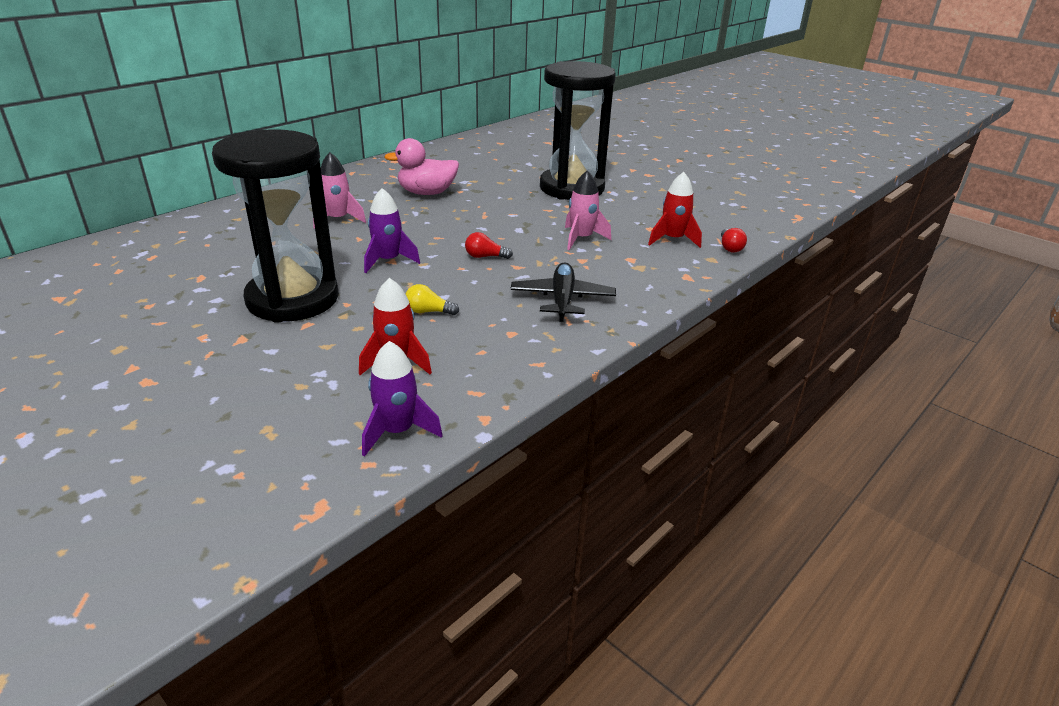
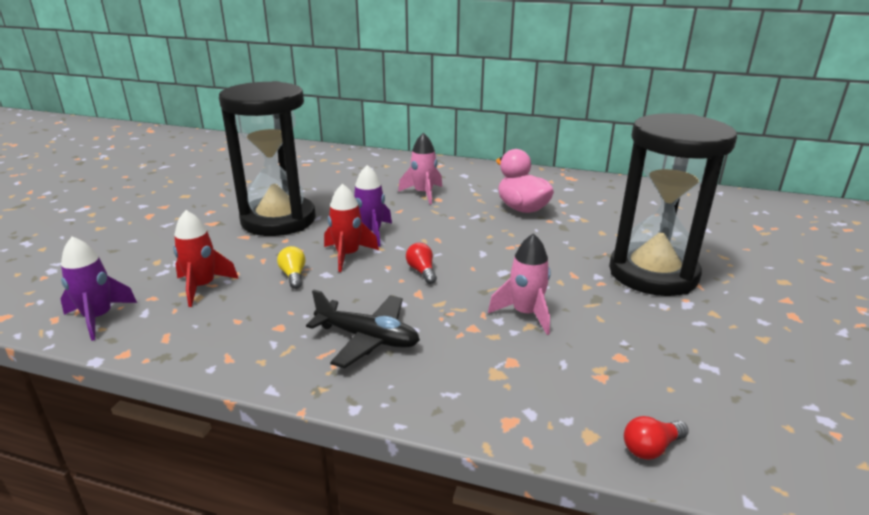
camera: 65 degrees right, 5 degrees down
(562, 299) = (367, 338): black plane -> black plane turned 45 degrees clockwise
(673, 239) = (608, 384): red rocket -> red rocket (348, 255)

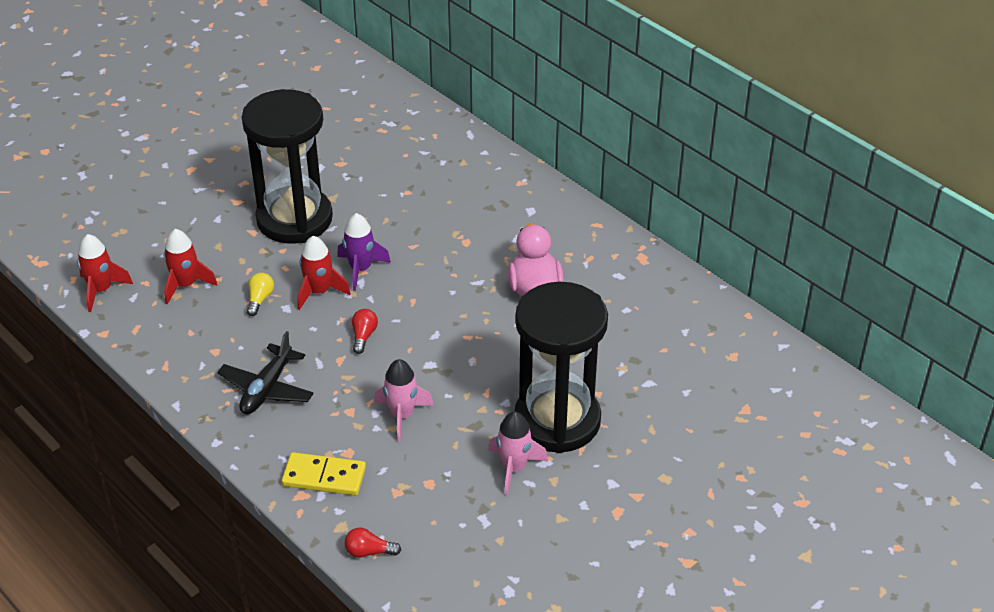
camera: 30 degrees right, 15 degrees up
(98, 318) = (101, 290): purple rocket -> red rocket
(367, 338) = (267, 388): black plane -> black plane turned 60 degrees clockwise
(423, 194) = (459, 227): pink rocket -> pink rocket (514, 468)
(513, 393) = (324, 477): none -> yellow domino

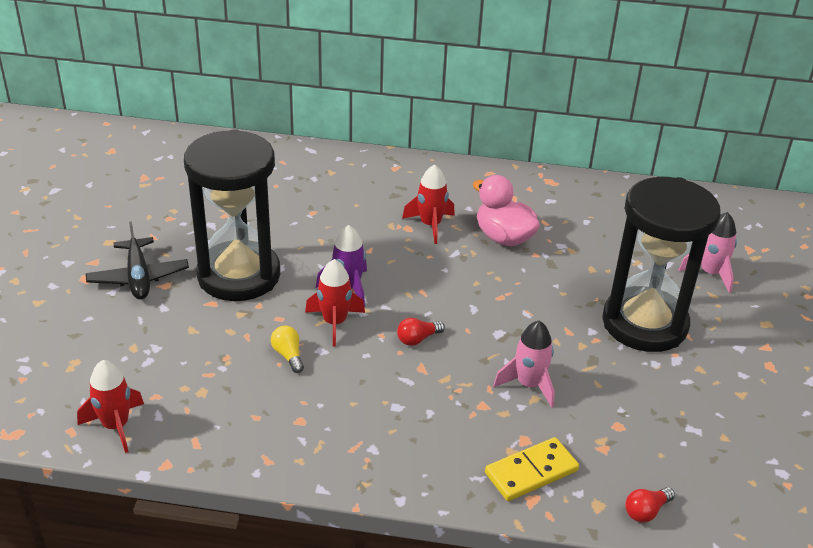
camera: 40 degrees left, 5 degrees down
(186, 285) = (200, 378): red rocket -> red rocket (430, 225)
(267, 388) = (388, 426): black plane -> black plane (138, 277)
(363, 336) = (418, 339): red light bulb -> red light bulb turned 90 degrees counterclockwise
(514, 468) = (662, 376): pink rocket -> pink rocket (710, 273)

